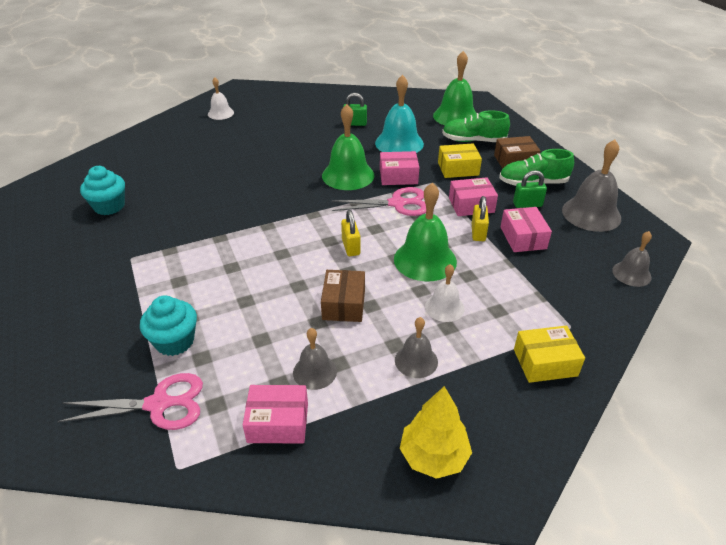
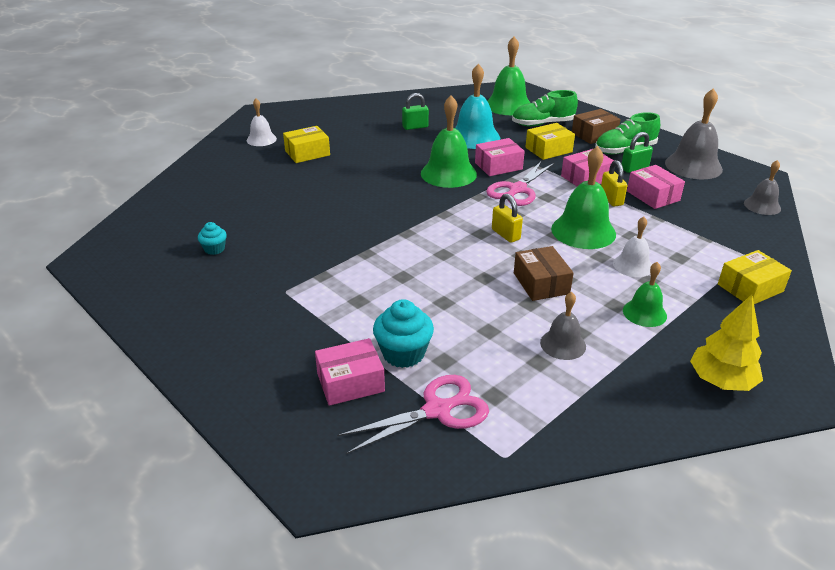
camera: 20 degrees left, 5 degrees down
(109, 206) = (214, 249): turquoise cupcake -> turquoise cupcake, size x0.57
(246, 132) = (307, 153): none -> yellow box
(278, 422) = (566, 393): pink box -> pink box (350, 382)
(397, 204) = (517, 189): pink scissors -> pink scissors turned 150 degrees clockwise
(416, 361) = (644, 313): grey bell -> green bell

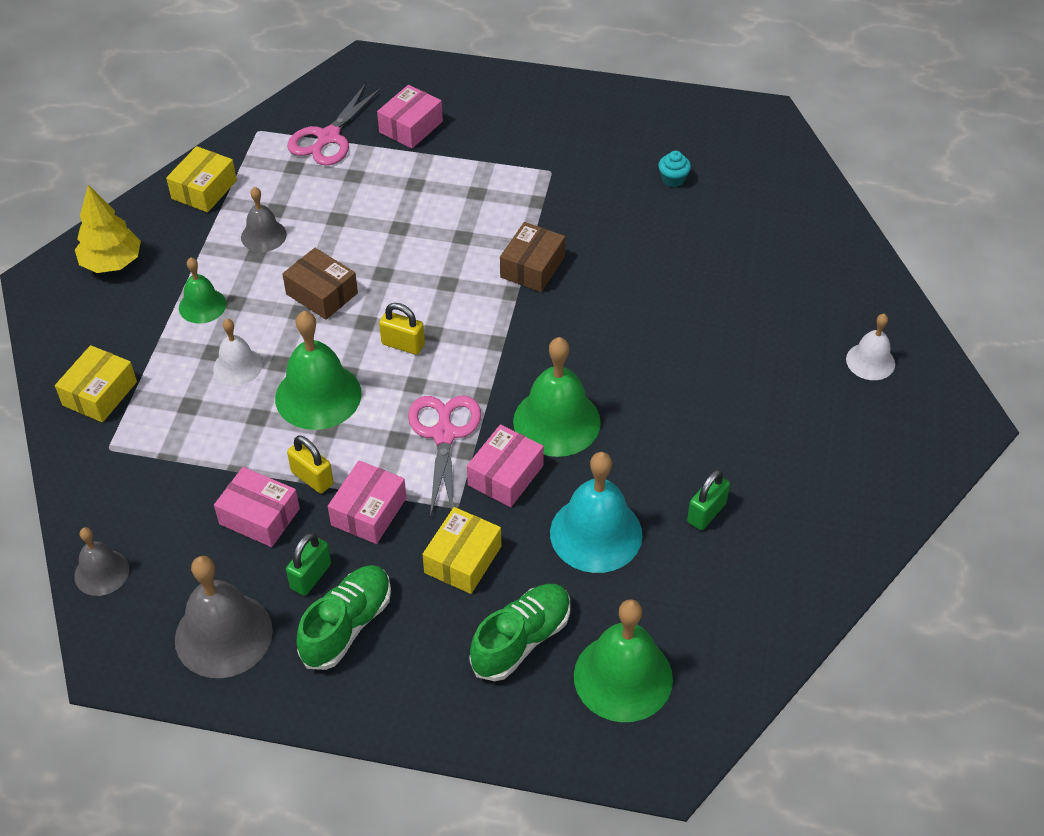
camera: 145 degrees right, 15 degrees up
(307, 153) = (776, 366): yellow box -> yellow box (204, 189)
(403, 353) = (391, 166): turquoise cupcake -> none
(594, 135) = (418, 651): brown box -> brown box (532, 267)

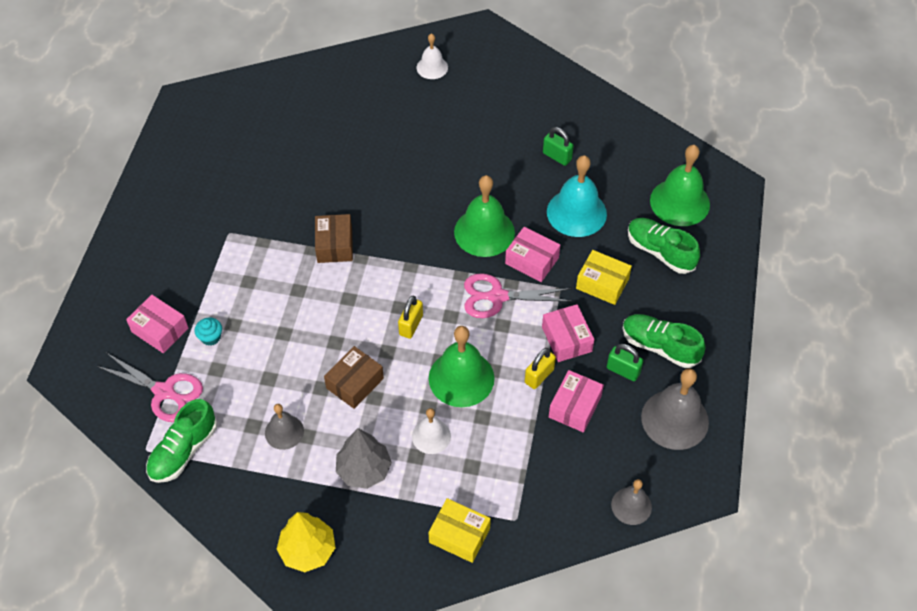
camera: 90 degrees left, 5 degrees up
(202, 305) = (364, 470): green bell -> grey tree
(204, 189) = (220, 485): yellow box -> none
(251, 158) = (183, 451): none -> green shoe
(369, 511) = (566, 339): pink box -> pink box turned 45 degrees clockwise
(532, 267) = (334, 245): brown box -> brown box turned 60 degrees clockwise
(673, 179) = (248, 158): turquoise cupcake -> turquoise cupcake (211, 337)

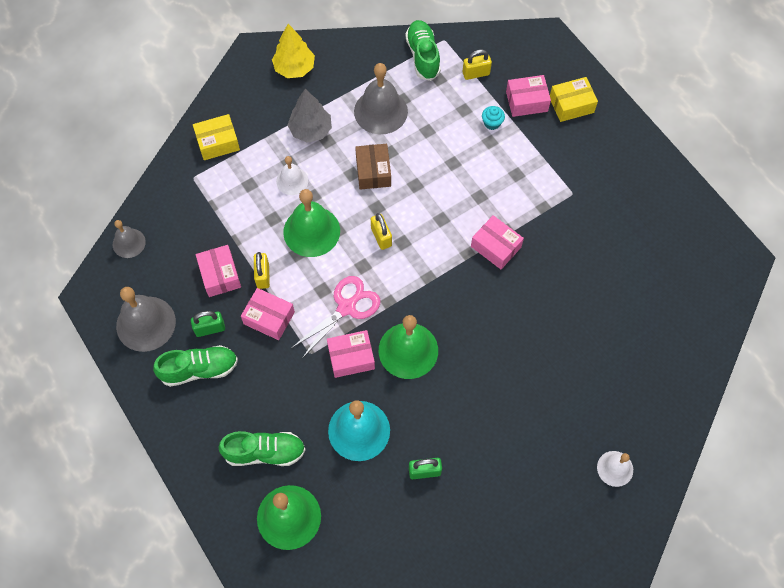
camera: 135 degrees right, 10 degrees up
(164, 392) = (476, 73): pink scissors -> yellow padlock
(284, 432) = (380, 111): grey bell -> grey bell, size x1.74
(334, 245) = (496, 247): brown box -> pink box
(602, 283) = (283, 384): yellow box -> yellow box (571, 105)

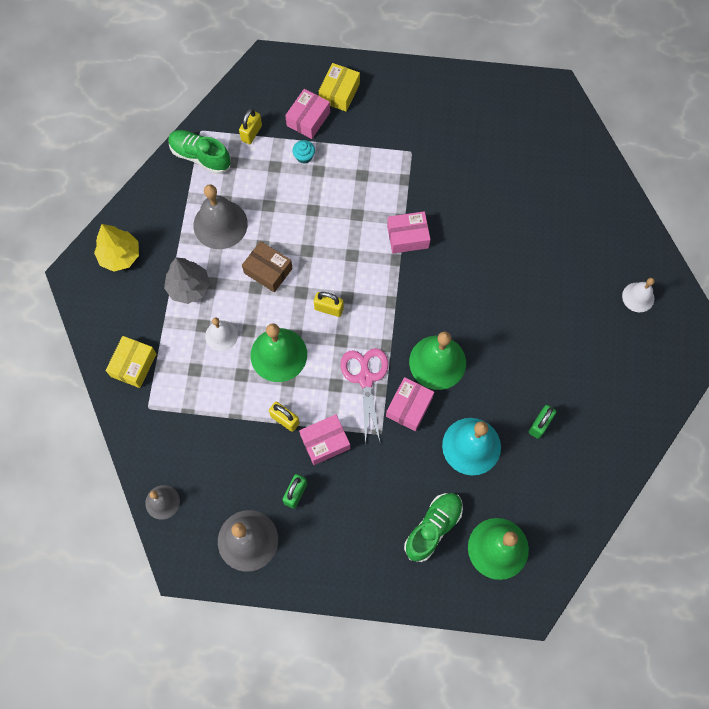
camera: 50 degrees left, 5 degrees up
(199, 369) = (324, 527): green shoe -> none
(220, 275) = (255, 451): pink box -> none

